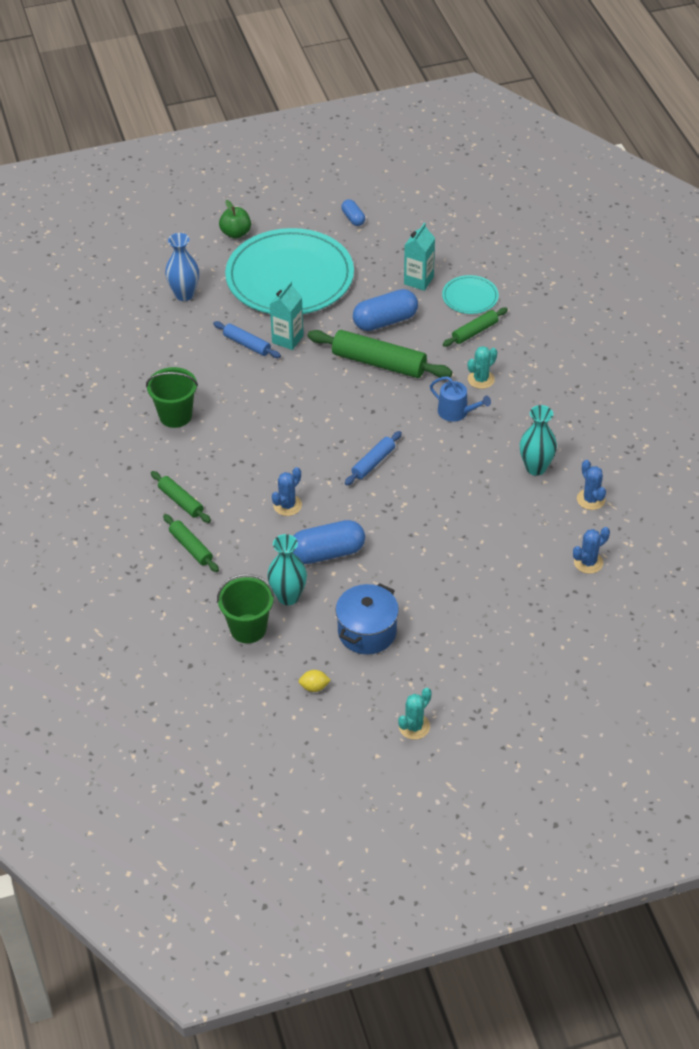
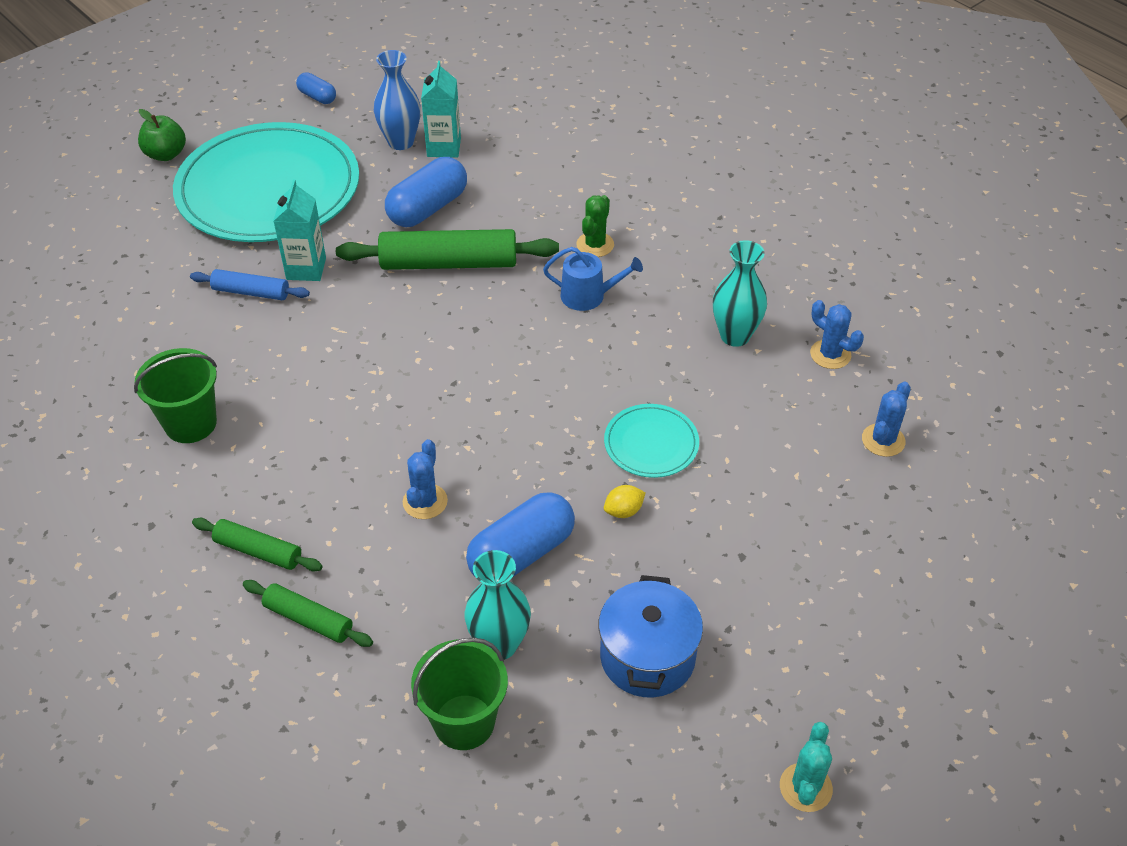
camera: 25 degrees left, 0 degrees up
(184, 294) = (128, 251): blue vase -> blue vase (401, 142)
(314, 687) = (619, 782): yellow lemon -> yellow lemon (623, 511)
(373, 463) = (515, 399): blue rolling pin -> none
(470, 297) = (521, 149): turquoise plate -> turquoise plate (651, 443)
(475, 332) = (552, 189): green rolling pin -> none
(481, 379) = (595, 245): turquoise cactus -> green cactus

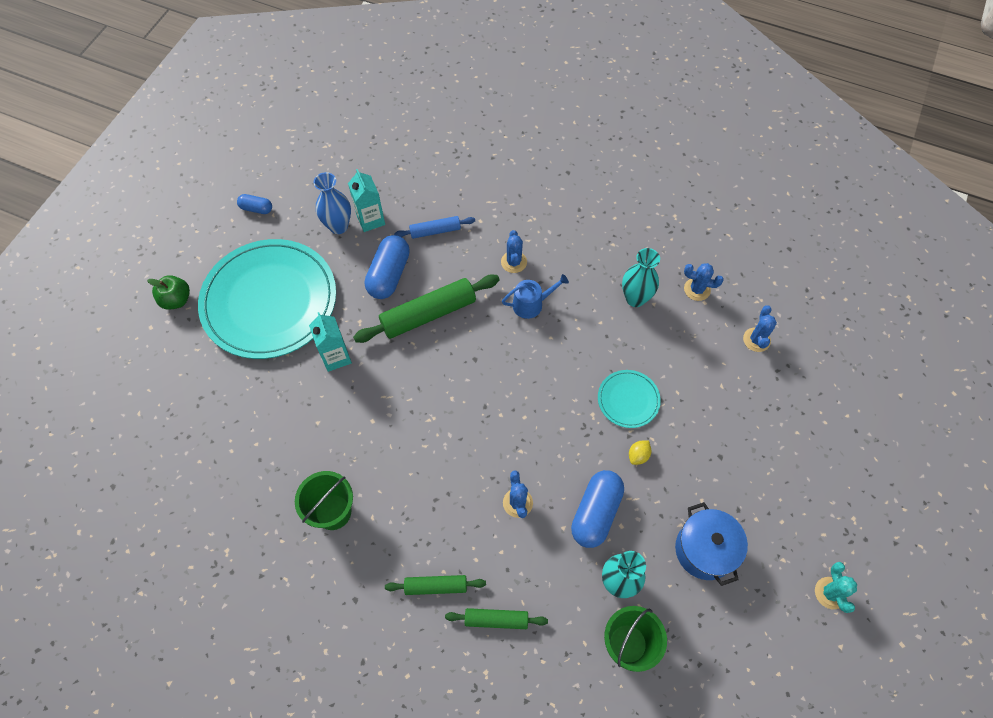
camera: 25 degrees left, 15 degrees up
(251, 292) = (310, 391): blue rolling pin -> blue rolling pin (435, 231)
(595, 245) = (514, 262): green cactus -> blue cactus

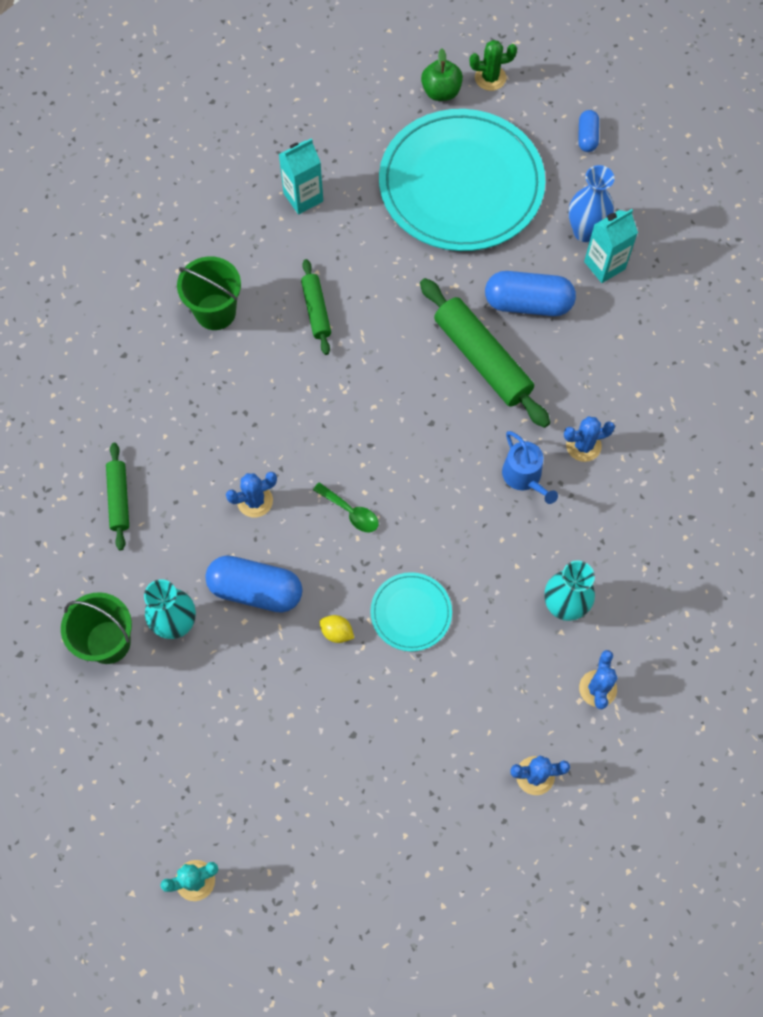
camera: 80 degrees right, 5 degrees up
(177, 263) = (490, 78): none -> green cactus
(336, 357) = (402, 271): turquoise carton -> turquoise carton (303, 197)
(435, 231) = (607, 343): blue rolling pin -> none
(436, 586) = (147, 431): green rolling pin -> green rolling pin (316, 310)
(539, 430) = (350, 512): none -> green spoon
(704, 550) = (228, 722): blue pot -> none

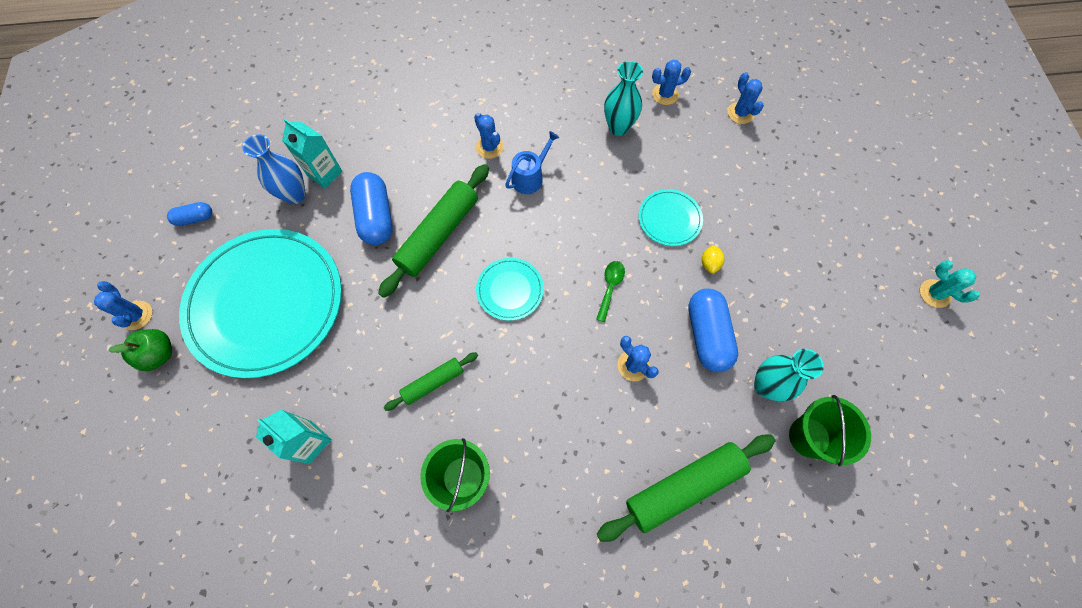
camera: 110 degrees left, 0 degrees up
(119, 499) = (683, 486): green rolling pin -> green rolling pin, size x1.81
(388, 410) = (510, 290): none -> turquoise plate
(490, 78) = (137, 315): green cactus -> blue cactus

